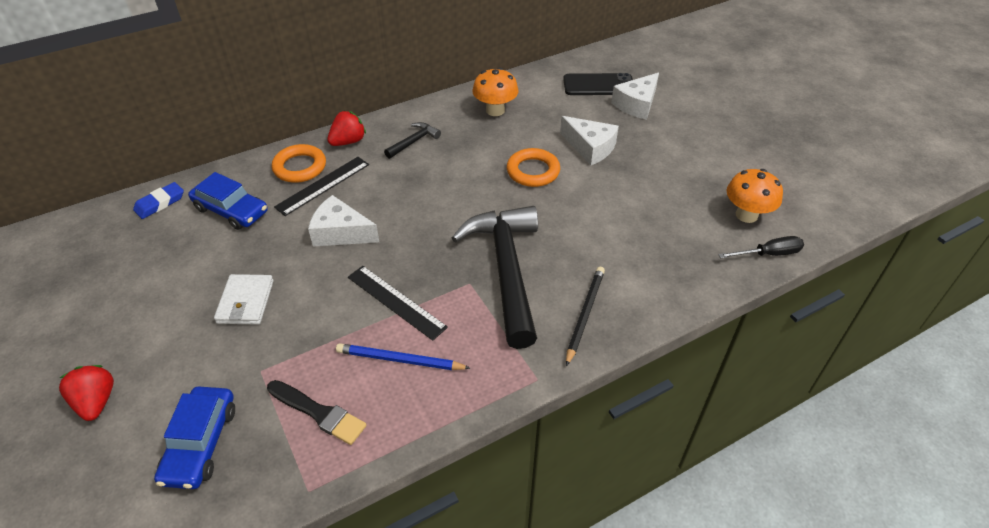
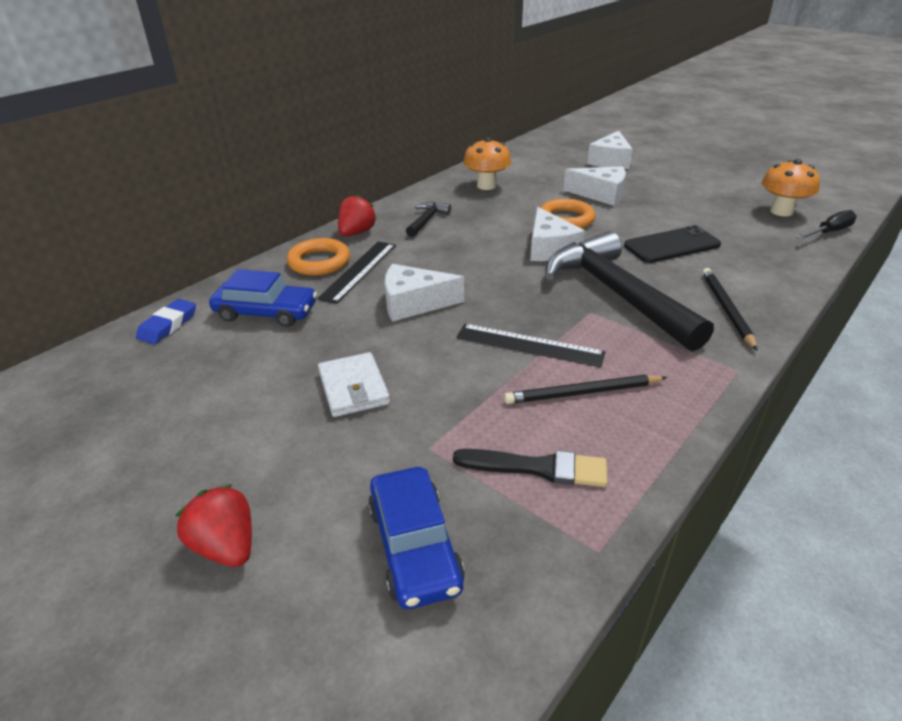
camera: 20 degrees left, 10 degrees down
(399, 360) = (582, 393): blue pencil -> black pencil
(491, 203) = (549, 248): none -> white cheese
(598, 85) = (564, 155): black phone -> black phone (672, 245)

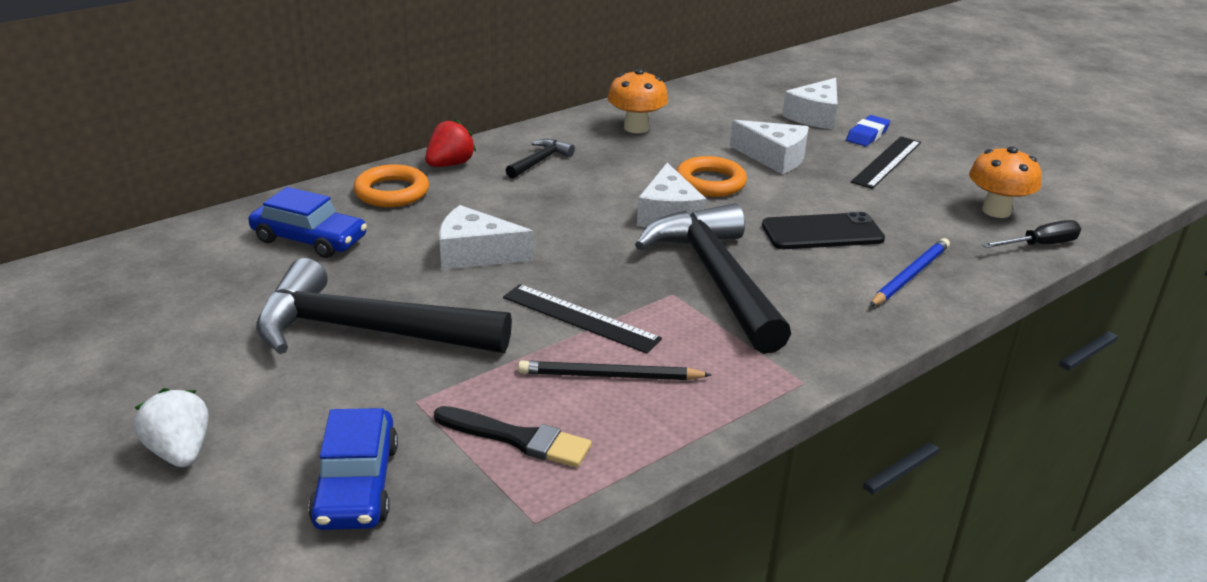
camera: 10 degrees right, 5 degrees down
(168, 325) = (201, 237): blue eraser -> blue eraser (867, 135)
(226, 546) = (180, 452): red strawberry -> white strawberry
(353, 388) = (366, 331): white wallet -> black hammer
(358, 271) = (431, 208): black ruler -> black ruler (886, 162)
(726, 309) = (837, 315): black pencil -> none
(756, 269) = (910, 275): none -> blue pencil

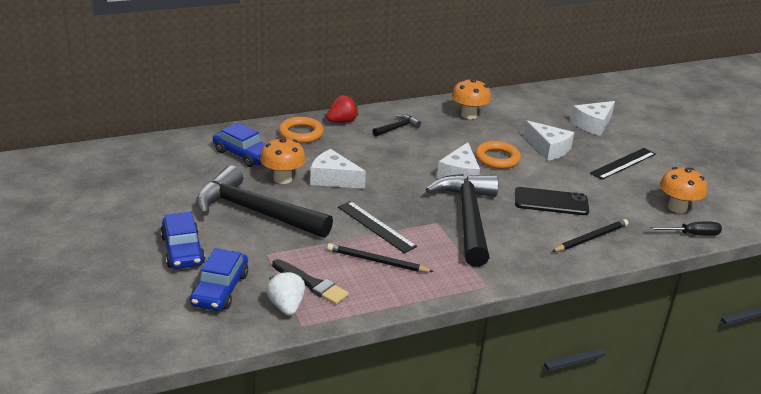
camera: 15 degrees right, 0 degrees up
(180, 452) = (140, 256): white strawberry -> white strawberry (286, 306)
(259, 424) = (182, 250): none -> blue car
(391, 267) = (282, 179): none -> orange mushroom
(867, 135) = (621, 143): blue eraser -> none
(910, 275) = (591, 238): blue pencil -> black pencil

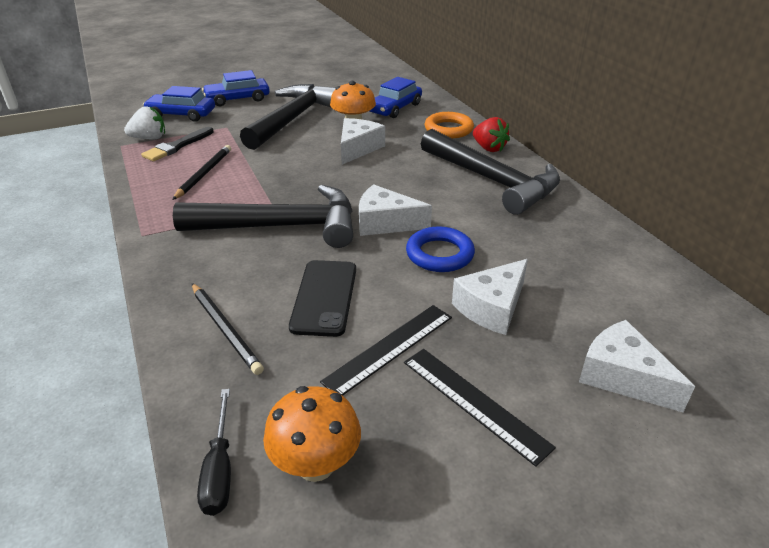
camera: 90 degrees right, 5 degrees up
(376, 226) = (266, 172): black ruler -> black ruler (389, 348)
(397, 128) = (492, 181): black hammer -> black hammer, size x2.33
(468, 115) = (565, 234): orange mushroom -> none
(497, 158) = (439, 254): orange ring -> blue ring

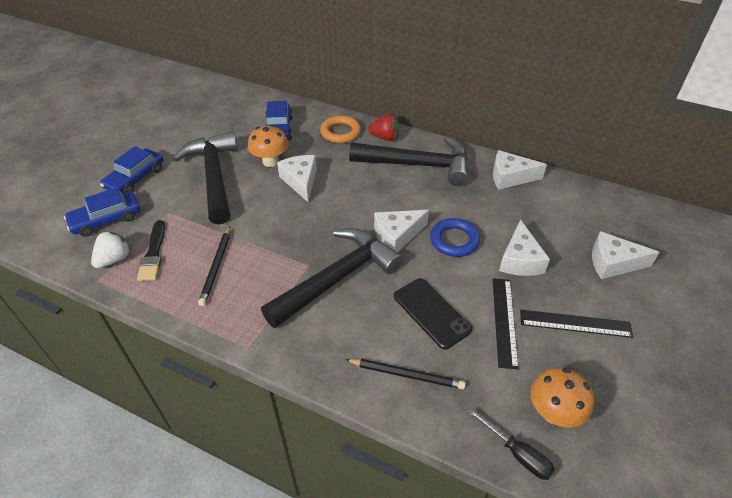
camera: 40 degrees left, 10 degrees up
(204, 174) = (216, 267): black pencil -> black pencil turned 150 degrees counterclockwise
(592, 233) = (510, 177): none -> white cheese

